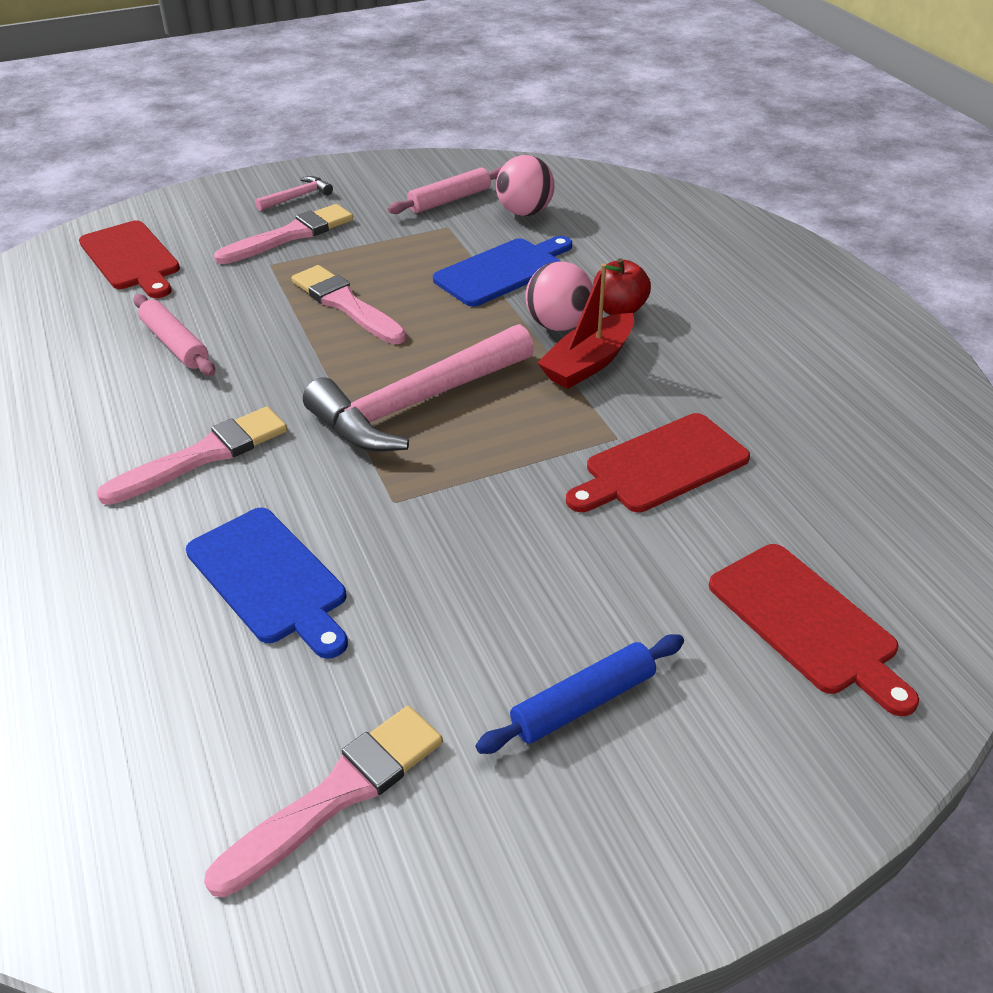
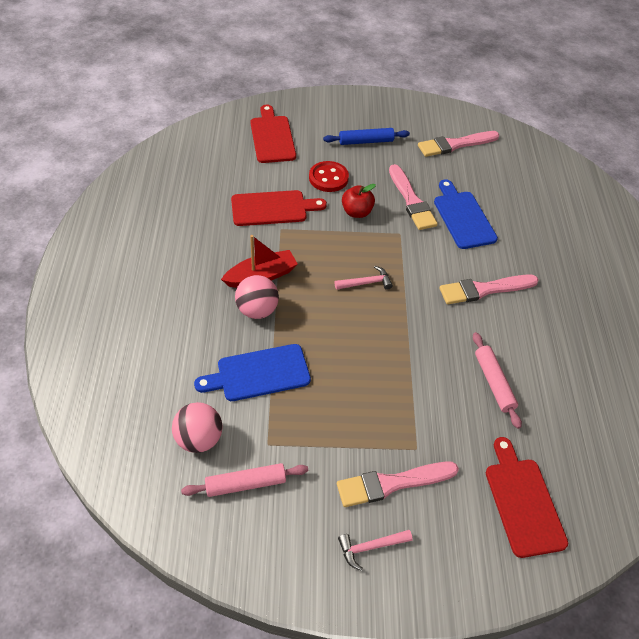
camera: 160 degrees left, 10 degrees up
(346, 304) = (376, 379): pink brush -> pink brush (411, 200)
(417, 404) = (366, 283): pink hammer -> pink hammer, size x0.43
(604, 565) = (328, 178): none -> red button
(619, 310) = (213, 309): red apple -> red apple (357, 212)

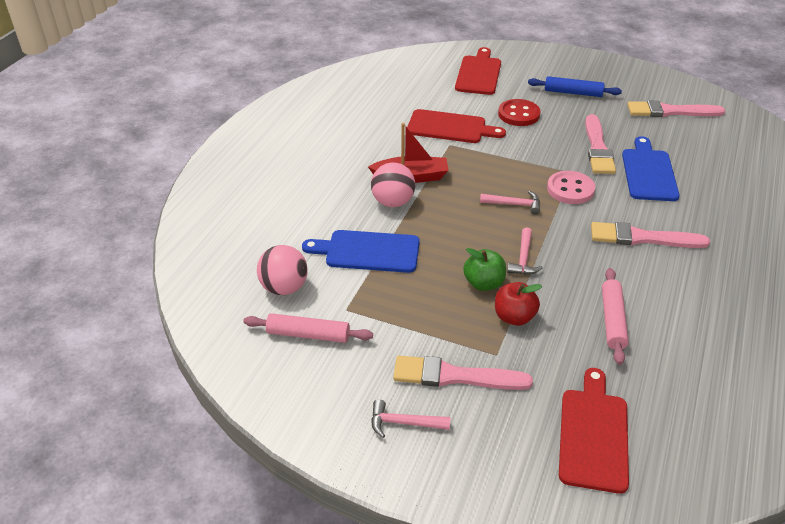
camera: 25 degrees right, 10 degrees down
(357, 212) = (534, 146): red apple -> red apple (514, 317)
(375, 377) = (484, 283): none -> green apple
(398, 340) = (523, 258): none -> pink hammer
(406, 253) = (570, 189): none -> pink button

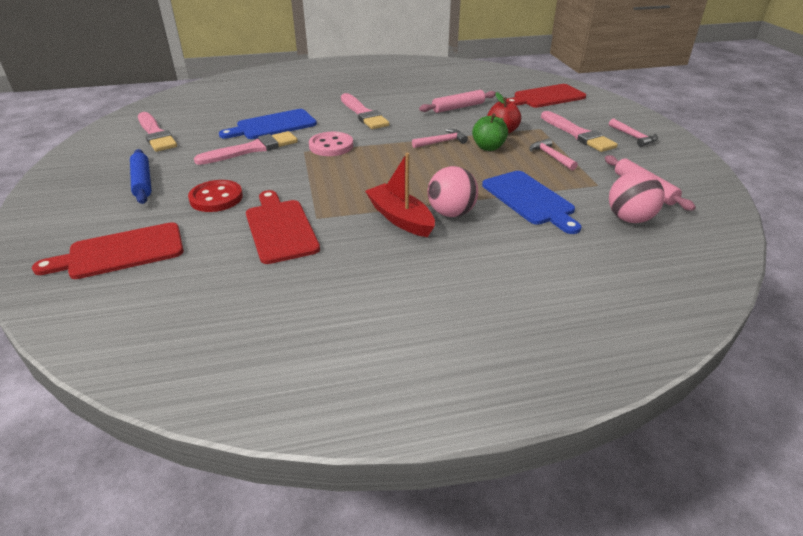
camera: 125 degrees left, 5 degrees down
(514, 204) = (380, 161): pink hammer -> pink hammer (551, 156)

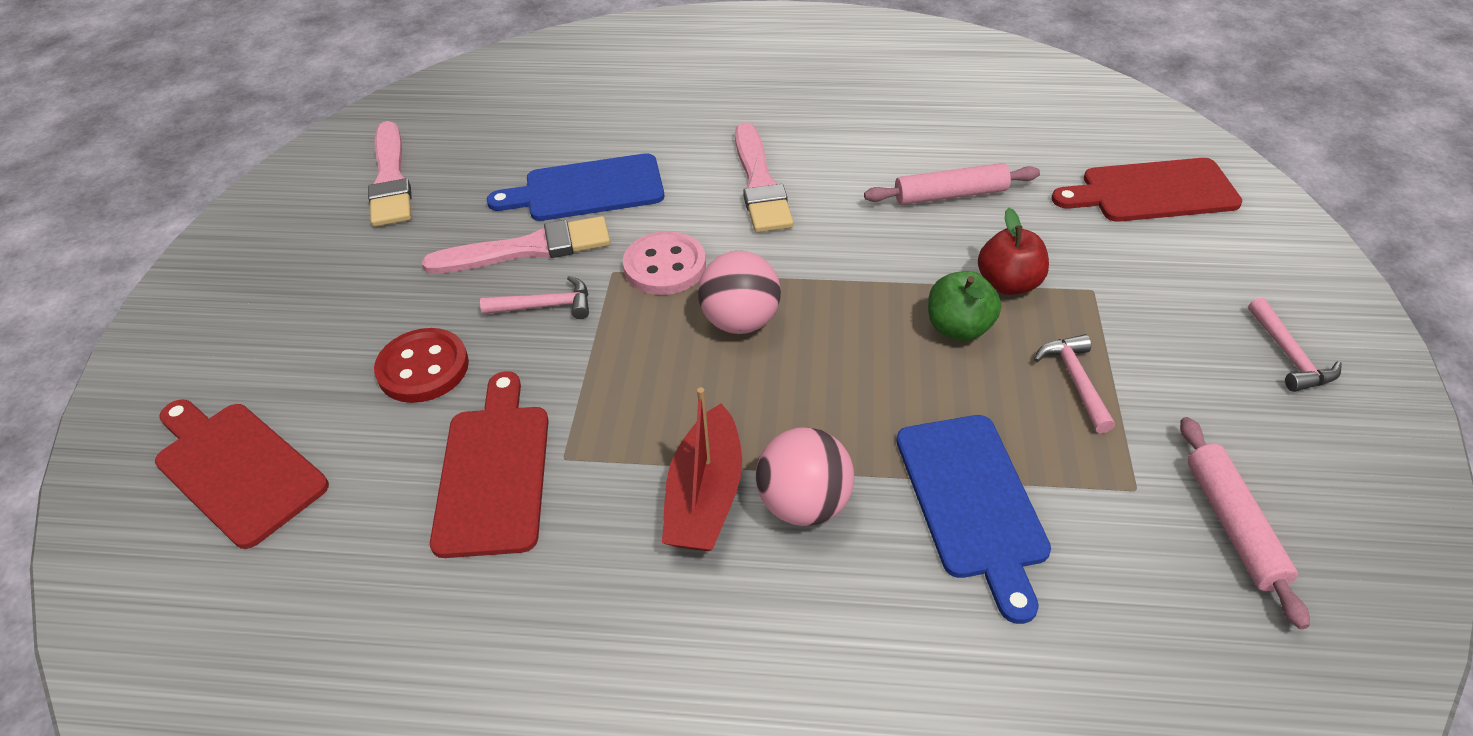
camera: 20 degrees right, 10 degrees up
(121, 252) = (237, 469): red cutting board -> red cutting board turned 45 degrees clockwise
(142, 182) = (327, 301): blue rolling pin -> none
(400, 218) = (705, 496): red boat -> red boat turned 150 degrees counterclockwise
(441, 142) = (873, 294): pink hammer -> pink hammer (545, 306)
(577, 134) = (1166, 322): pink brush -> none
(629, 219) = (1155, 609): pink ball -> pink ball (740, 321)

